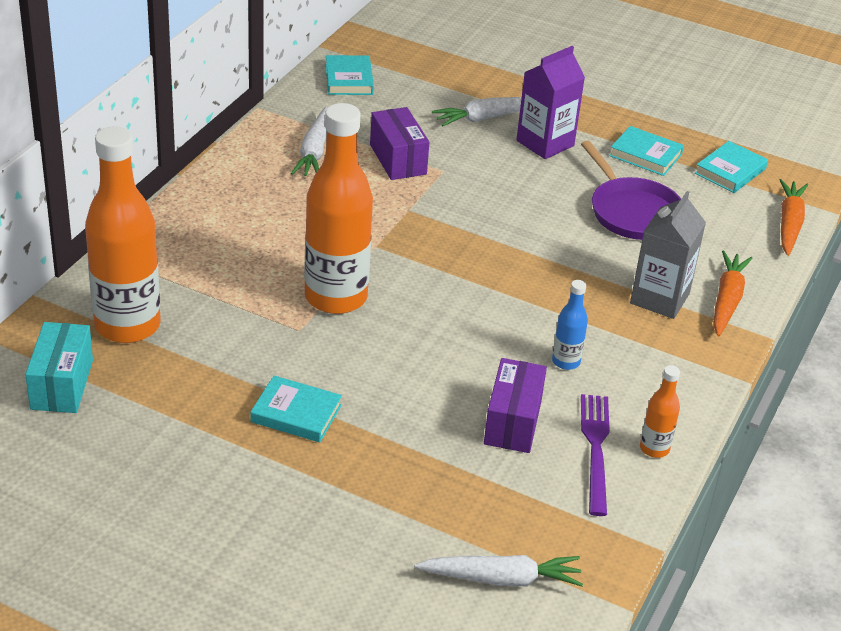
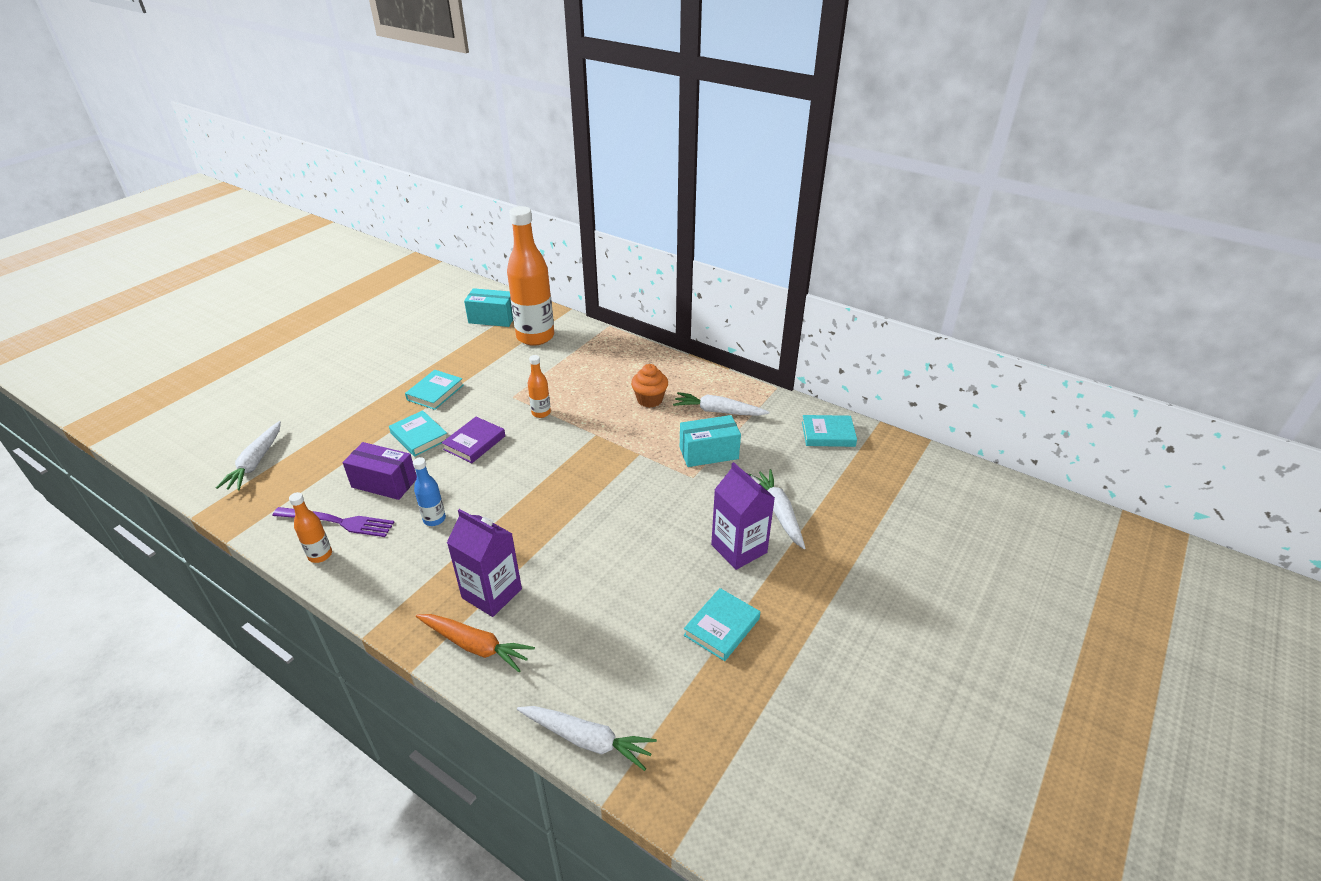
camera: 100 degrees right, 0 degrees up
(295, 205) = (650, 400): none -> orange cupcake
(336, 297) = (541, 413): orange bottle -> orange bottle, size x0.44
(398, 159) = (708, 453): purple box -> turquoise box
(412, 351) = (474, 443): none -> purple book
(632, 212) = (623, 597): purple pan -> none
(659, 298) = (492, 593): grey carton -> purple carton
(730, 171) = (692, 703): turquoise book -> turquoise book (419, 436)
(789, 224) = (587, 740): orange carrot -> white carrot

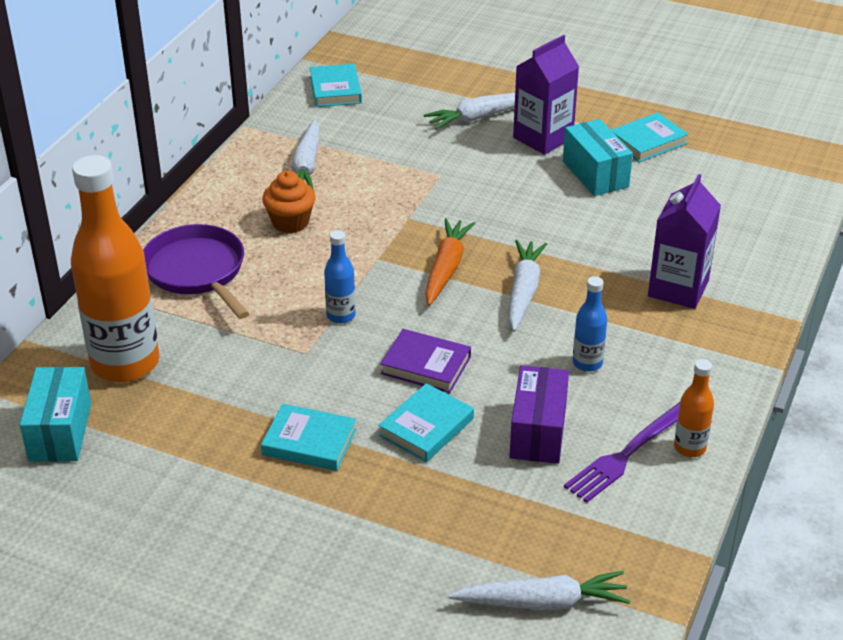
camera: 100 degrees left, 0 degrees up
(337, 522) = (628, 453): purple fork -> purple fork turned 135 degrees counterclockwise
(475, 646) = (748, 284): orange carrot -> orange carrot (446, 268)
(541, 413) = (341, 315): orange bottle -> blue bottle
(587, 740) = (803, 200): white carrot -> white carrot (523, 291)
(609, 362) = (197, 271): none -> purple pan
(708, 453) = (393, 167): turquoise box -> turquoise box (595, 174)
(722, 627) = (647, 141): turquoise book -> turquoise book turned 60 degrees counterclockwise

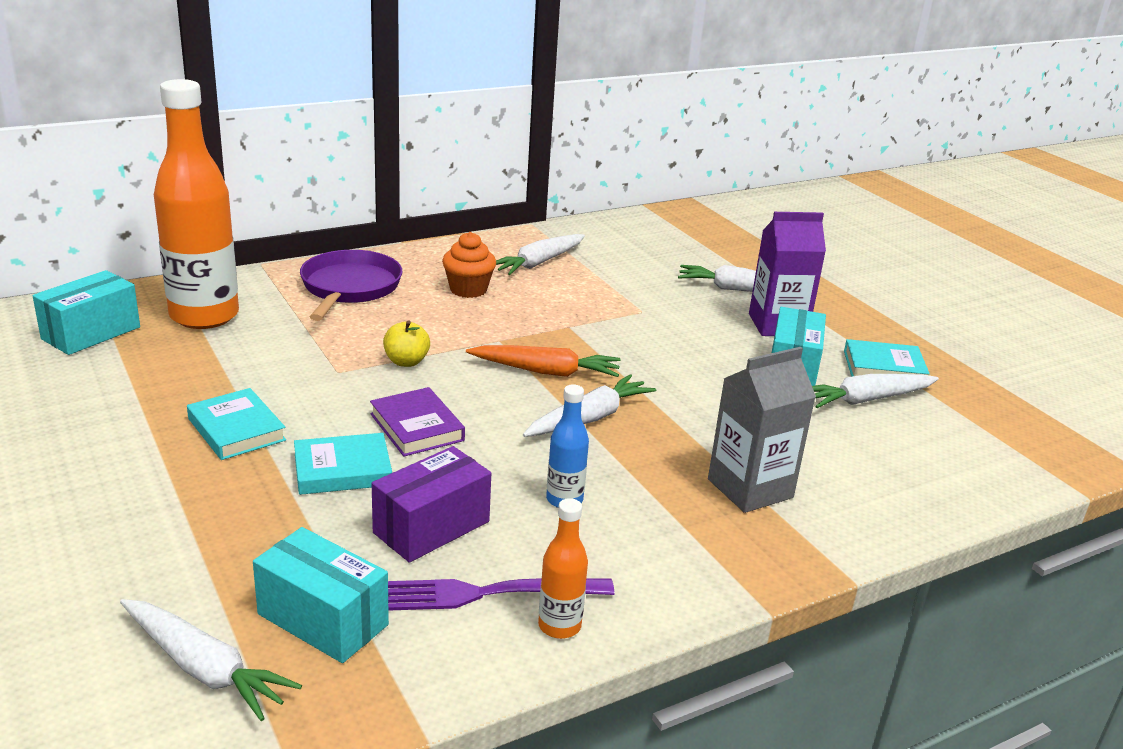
camera: 35 degrees right, 10 degrees down
(335, 90) = (639, 230): turquoise book -> none
(341, 315) = (406, 362): blue bottle -> yellow apple
(446, 268) = (546, 371): orange carrot -> orange carrot turned 45 degrees clockwise
(562, 530) = (323, 619): none -> turquoise box
(666, 176) = (866, 400): none -> white carrot
(678, 288) = (750, 488): purple carton -> grey carton

